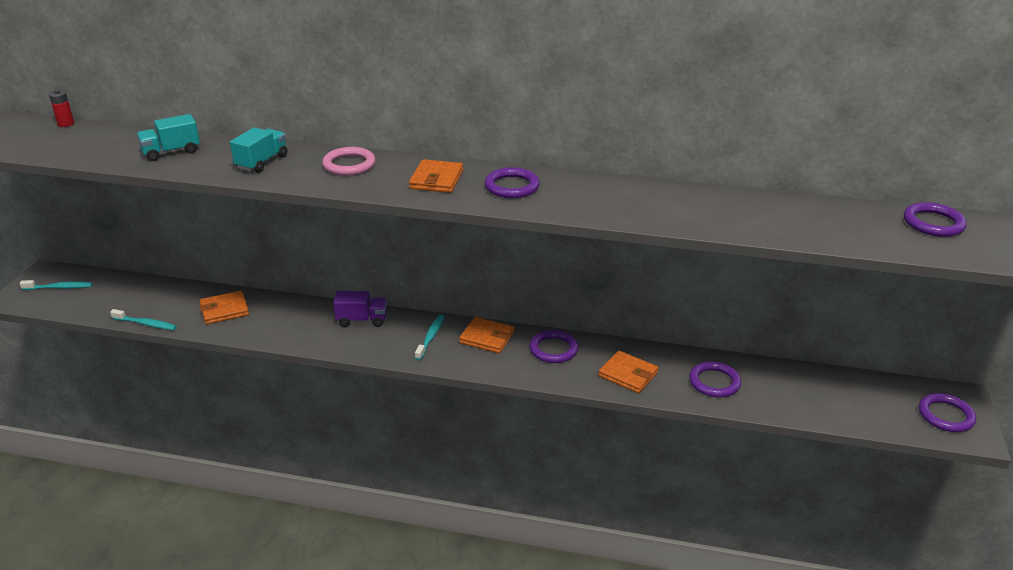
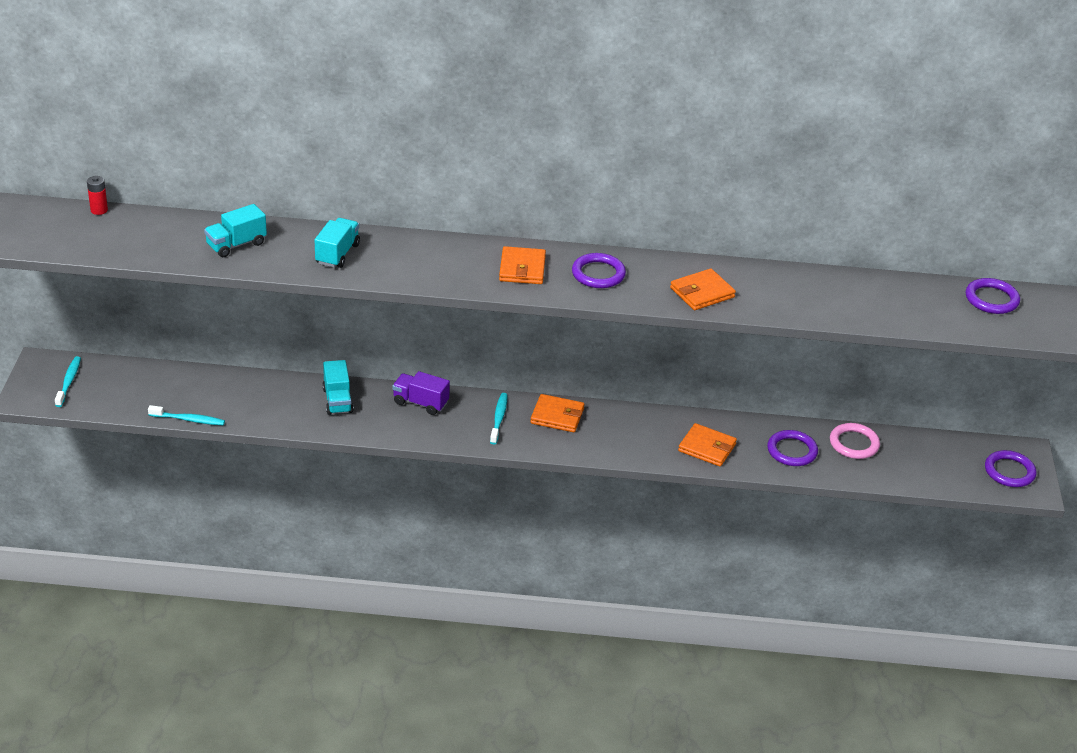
camera: 10 degrees left, 5 degrees up
(59, 287) = (69, 382): turquoise toothbrush -> turquoise toothbrush turned 75 degrees counterclockwise
(224, 310) = (267, 399): orange wallet -> orange wallet (702, 293)
(287, 314) = (338, 400): none -> turquoise truck
(349, 165) = (428, 253): pink ring -> pink ring (854, 444)
(362, 320) = (420, 403): purple truck -> purple truck turned 150 degrees counterclockwise
(553, 349) = (628, 425): purple ring -> none

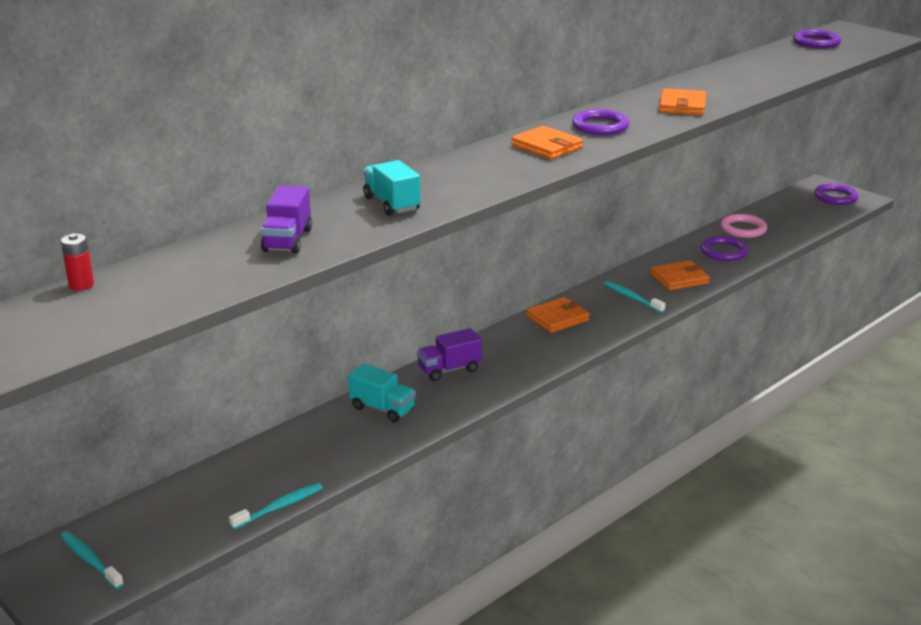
camera: 45 degrees left, 10 degrees down
(236, 244) = (287, 240): turquoise truck -> purple truck
(499, 418) = (523, 344): turquoise toothbrush -> turquoise toothbrush (632, 298)

